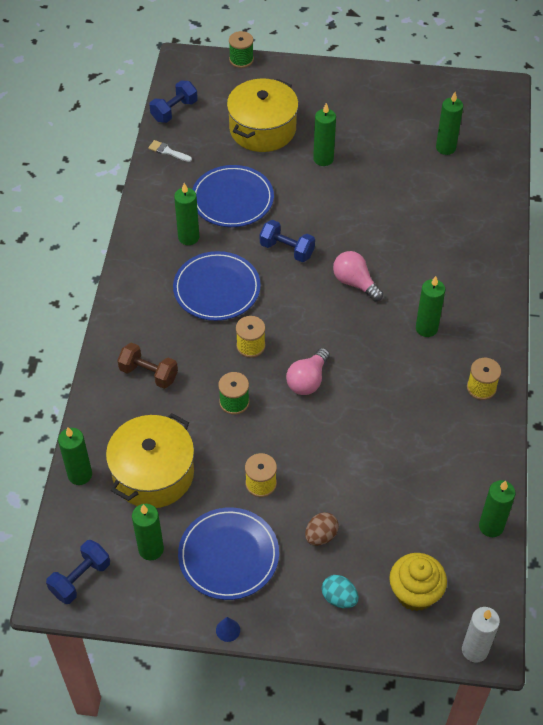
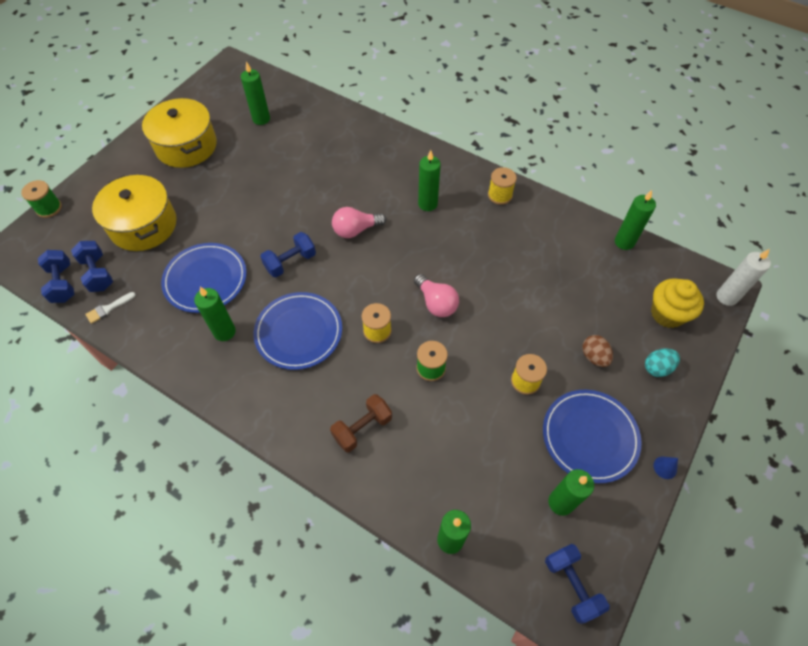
camera: 65 degrees left, 5 degrees up
(153, 473) = (478, 468): yellow pot -> yellow pot (186, 146)
(196, 127) = (98, 273): none -> blue dumbbell
(323, 159) = (211, 197): green candle -> none

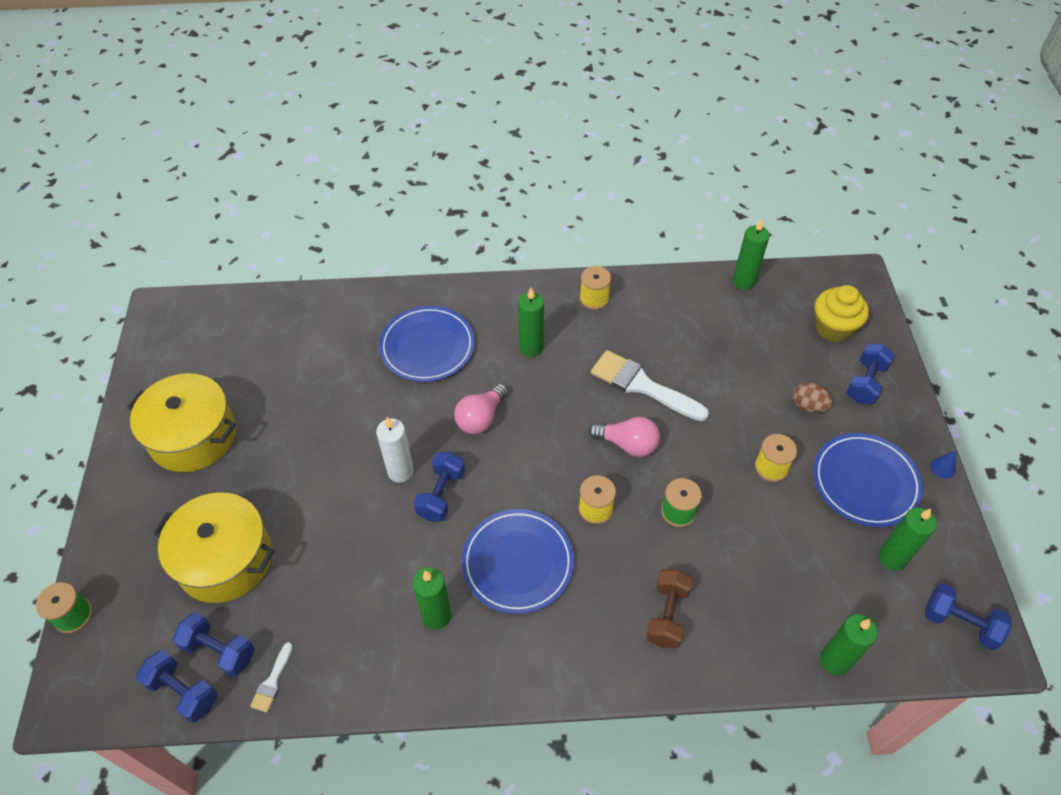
camera: 35 degrees left, 5 degrees down
(205, 279) = (361, 573): blue plate -> blue plate (427, 346)
(261, 119) = (259, 354): green candle -> none
(481, 271) = (642, 385): none -> white brush
(657, 368) = (865, 383): turquoise egg -> blue dumbbell
(726, 297) = (865, 284): white candle -> white candle (400, 471)

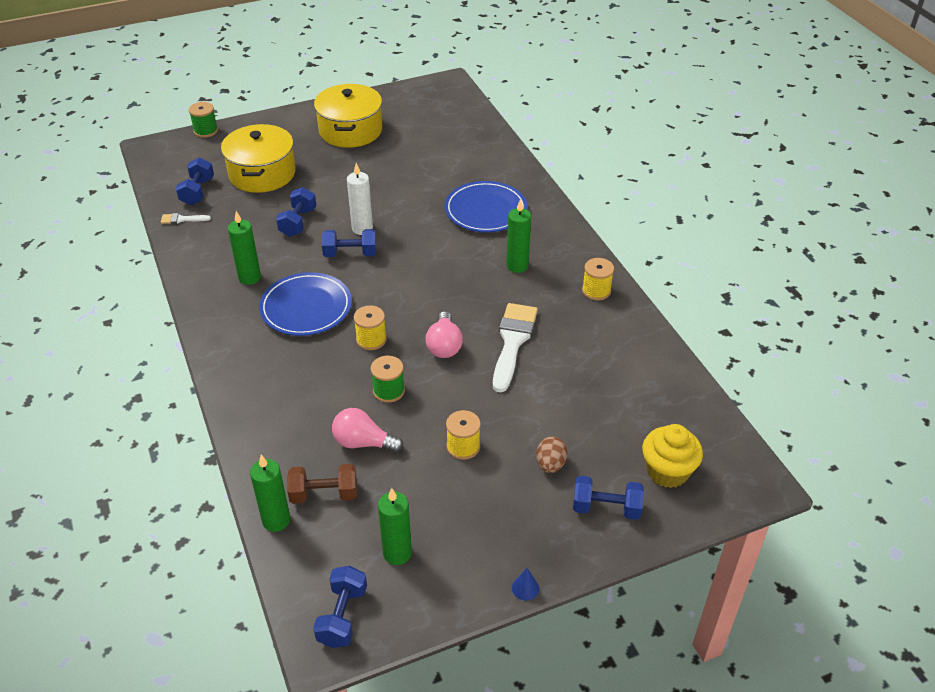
camera: 70 degrees right, 10 degrees down
(183, 692) = (167, 187): blue dumbbell -> blue dumbbell (298, 222)
(481, 418) = (430, 256): pink light bulb -> pink light bulb (363, 443)
(667, 615) = (287, 402): brown dumbbell -> brown dumbbell (324, 494)
(743, 281) = (687, 390): green candle -> none
(865, 482) = (478, 522): blue plate -> none

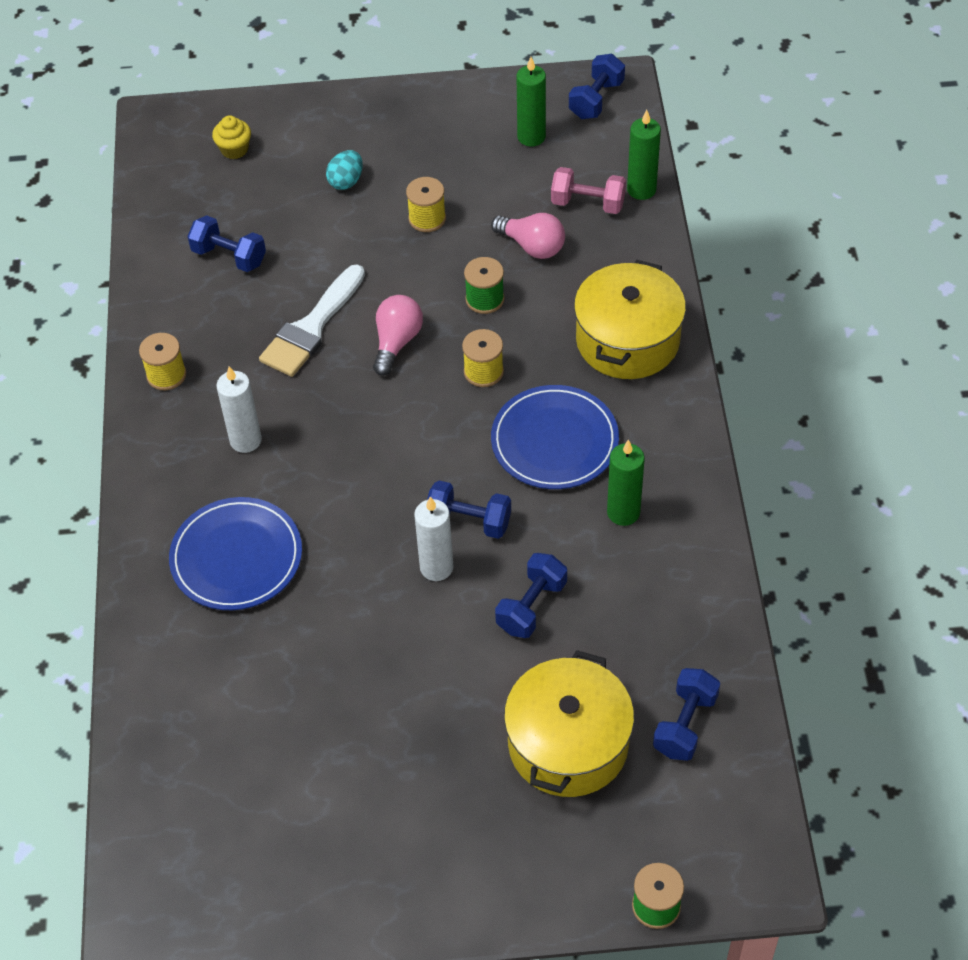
camera: 160 degrees left, 10 degrees up
(182, 219) = (715, 662): white brush -> none
(324, 494) = (587, 203): brown dumbbell -> pink dumbbell
(350, 130) = (381, 826): yellow pot -> yellow pot (627, 340)
(517, 266) = (245, 440): green candle -> white candle
(525, 588) = (426, 86): blue cone -> none
(550, 464) = (346, 181): brown egg -> turquoise egg
(606, 508) = (316, 131): blue dumbbell -> blue dumbbell (229, 256)
(667, 471) = (234, 149): yellow cupcake -> yellow cupcake, size x0.62

